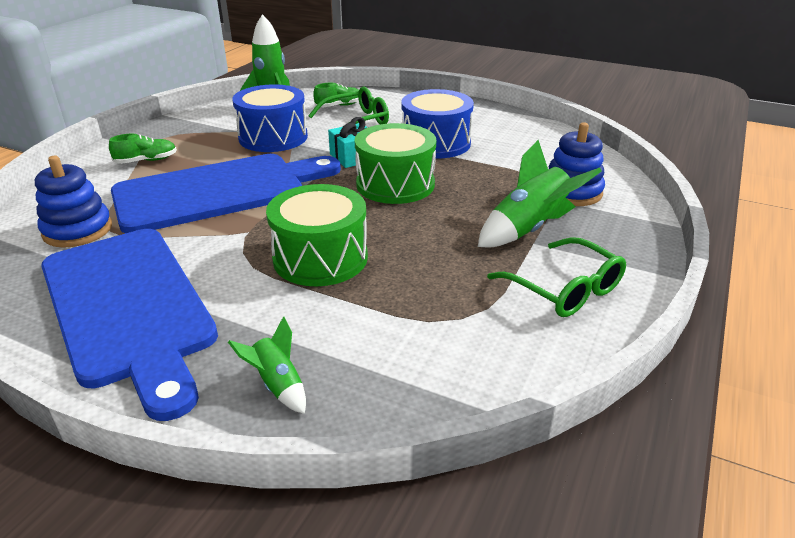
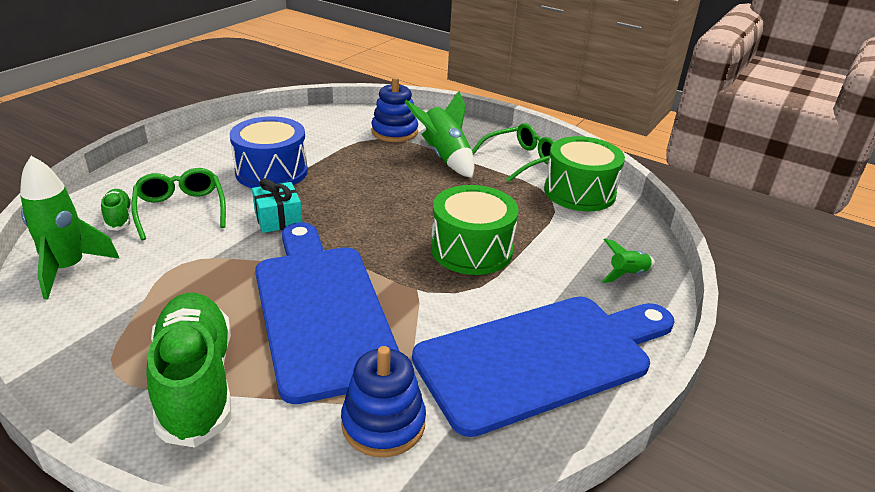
camera: 85 degrees left, 0 degrees up
(146, 161) = (196, 382): green shoe -> green shoe, size x2.15
(273, 137) = (187, 270): blue drum -> none
(395, 184) = (351, 202): green drum -> green drum (579, 192)

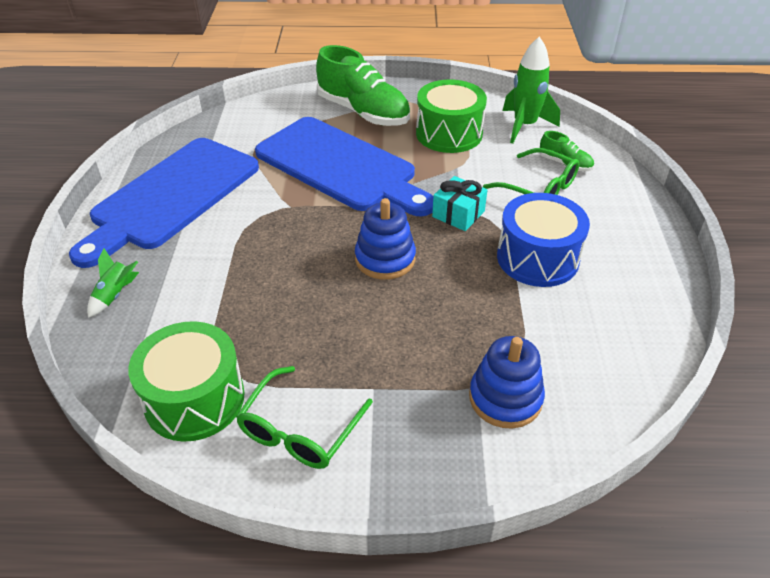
camera: 150 degrees right, 10 degrees up
(383, 423) = (248, 133): blue stacking toy -> blue stacking toy (385, 259)
(445, 157) = (397, 378): green rocket -> none
(471, 249) = (272, 258): green drum -> green drum (449, 133)

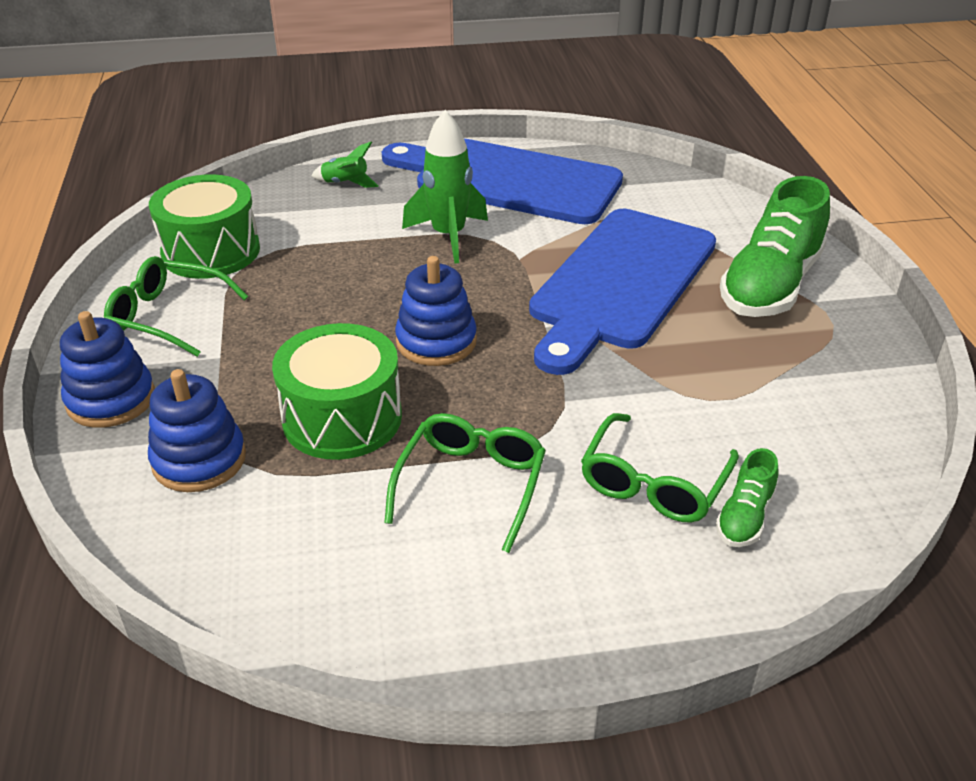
camera: 80 degrees right, 5 degrees down
(420, 466) = (111, 399): none -> blue stacking toy
(449, 133) = (762, 373): green drum -> green drum (342, 418)
(458, 214) = (551, 398): turquoise gift -> none
(524, 126) = (841, 461): green rocket -> green rocket (448, 236)
(537, 258) = (471, 484): blue drum -> green glasses

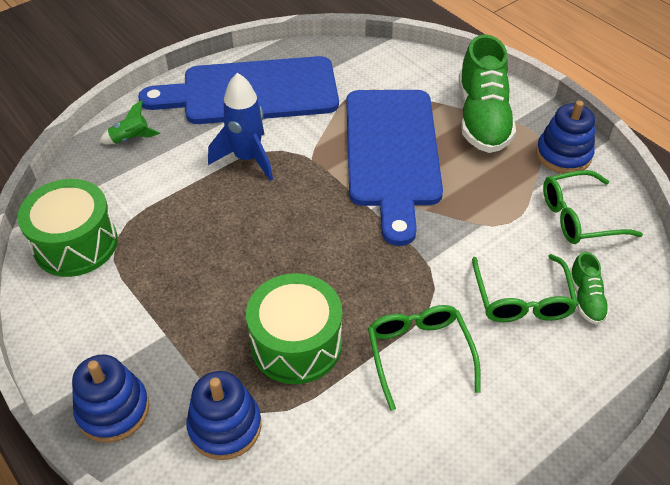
camera: 30 degrees left, 10 degrees up
(167, 316) = (93, 317): green glasses -> green glasses (579, 217)
(436, 341) = (309, 252): blue stacking toy -> blue stacking toy (563, 155)
(448, 236) = (247, 158): green rocket -> blue rocket

